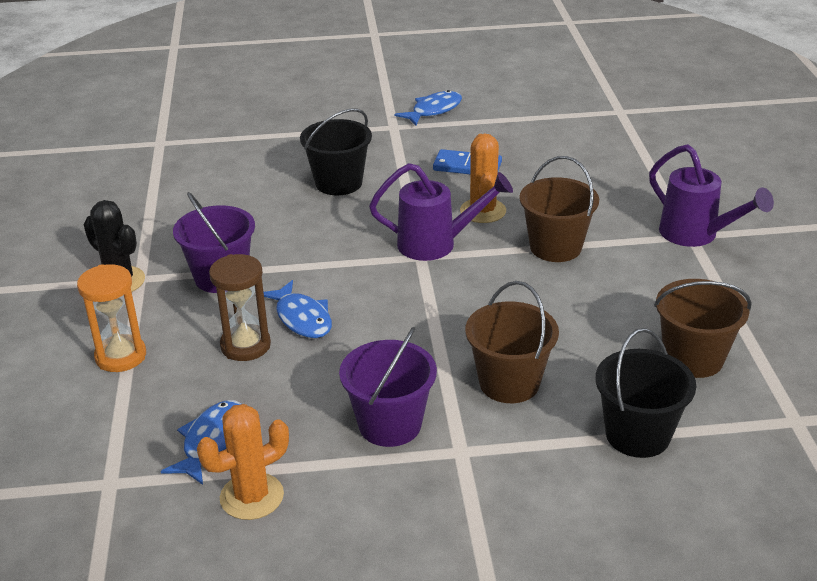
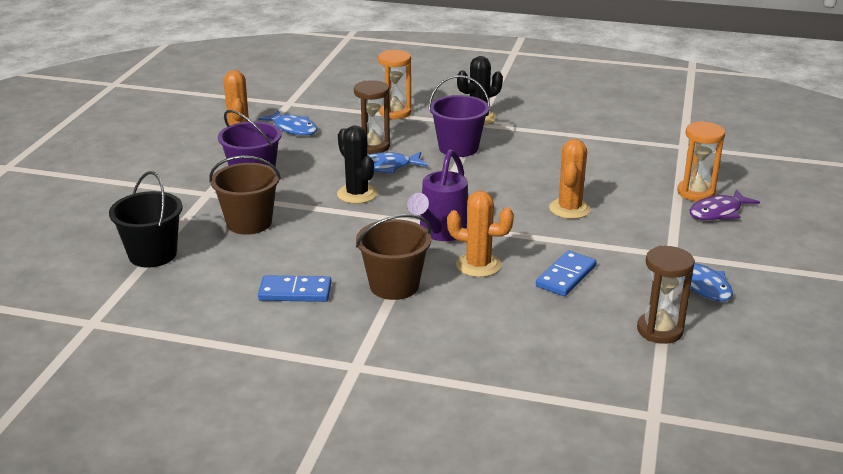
camera: 110 degrees right, 5 degrees down
(266, 127) = (696, 193): none -> orange hourglass
(301, 114) = (718, 212): none -> purple fish
(338, 183) = (569, 209): black bucket -> orange cactus
(386, 321) = (357, 194): none -> black cactus
(515, 119) = (659, 330): none -> brown hourglass
(617, 301) = (295, 292): none -> blue domino
(693, 358) = (197, 303): brown bucket -> none
(696, 235) = (354, 370): purple watering can -> none

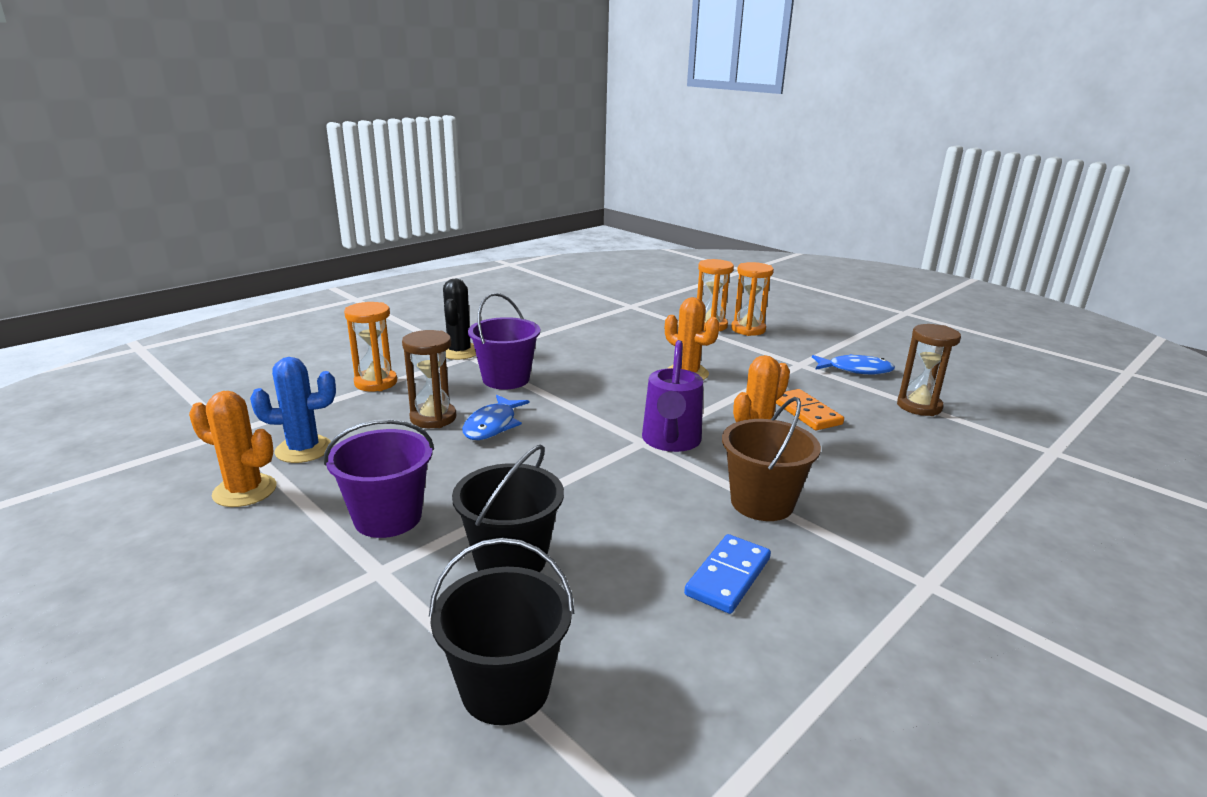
camera: 60 degrees left, 5 degrees down
(249, 223) = (511, 559): brown bucket -> black bucket
(293, 128) = (303, 449): blue fish -> blue cactus
(357, 194) = (531, 461): black cactus -> none
(440, 232) = (670, 442): purple watering can -> purple watering can turned 45 degrees clockwise
(566, 276) = (806, 413): blue domino -> orange domino
(718, 212) = (748, 329): purple fish -> orange hourglass

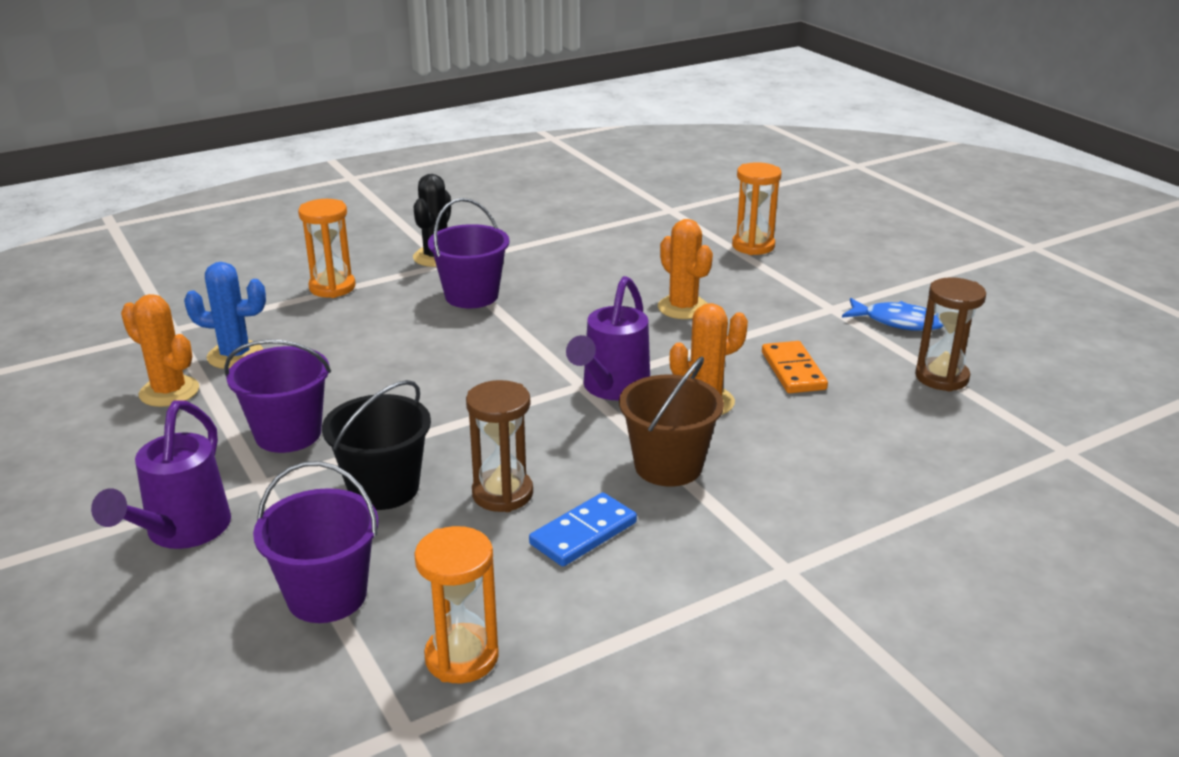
camera: 15 degrees right, 5 degrees up
(308, 640) = (182, 532): none -> purple watering can
(433, 418) = (374, 334): brown hourglass -> brown hourglass (502, 494)
(492, 425) = (431, 349): blue fish -> none
(505, 688) = (327, 595): black bucket -> purple bucket
(748, 329) = (798, 255): orange hourglass -> orange hourglass (461, 657)

